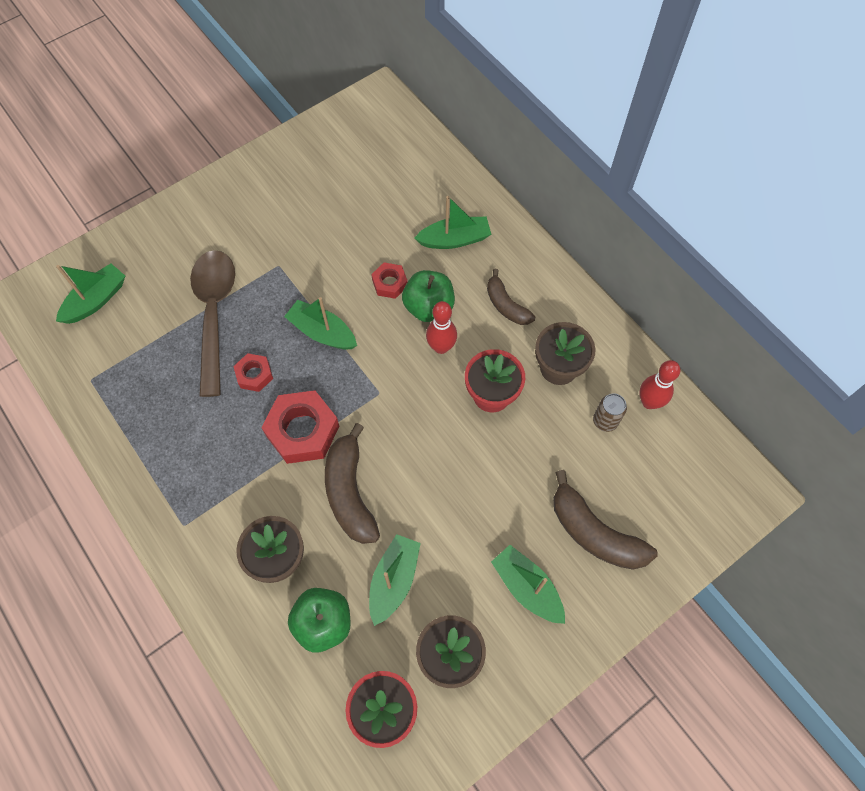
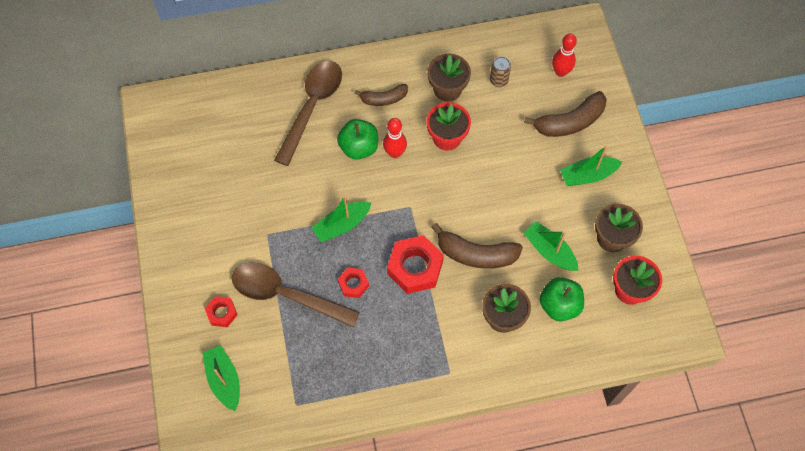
camera: 65 degrees left, 0 degrees up
(390, 283) = (325, 164): red nut -> red nut (222, 313)
(454, 239) = (312, 107): green boat -> brown spoon
(649, 402) = (498, 50): red bowling pin -> red bowling pin (560, 72)

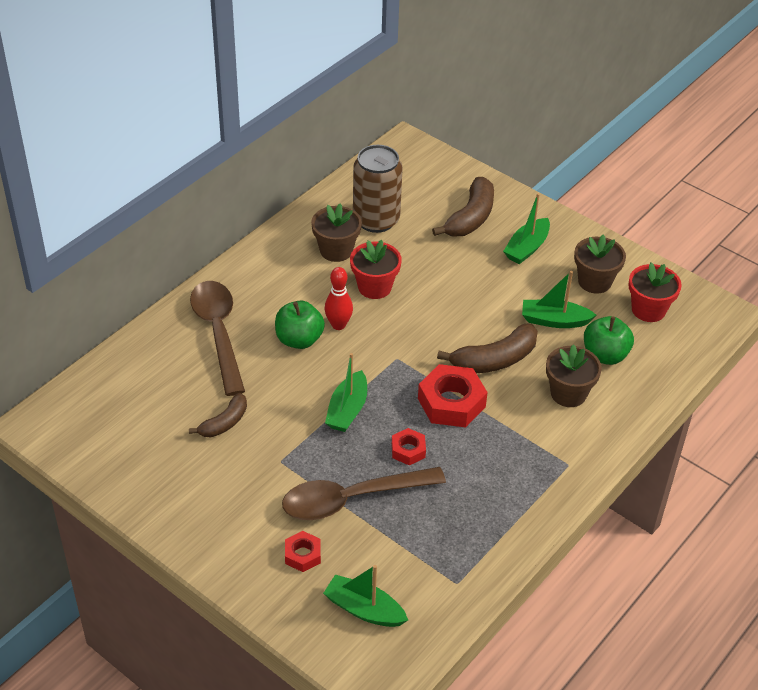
camera: 40 degrees left, 20 degrees down
(383, 99) = (283, 289): brown banana -> brown banana (224, 423)
(498, 80) = (376, 220): brown can -> brown can, size x2.19
(560, 72) = (424, 186): red bowling pin -> none

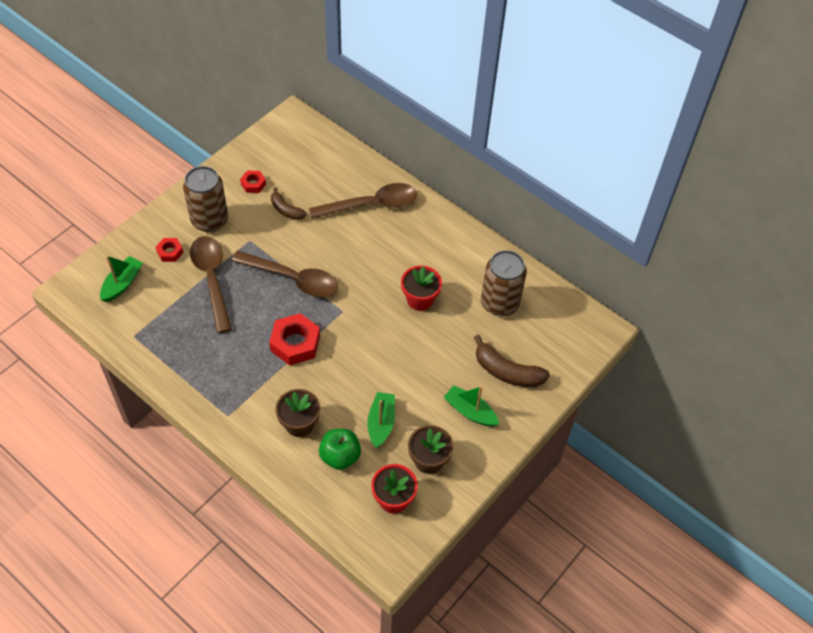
camera: 90 degrees right, 10 degrees up
(241, 511) = (209, 220): none -> brown can
(299, 340) = (363, 251): green apple -> none
(336, 250) = (461, 275): brown flower pot -> none
(338, 325) = (378, 275): red bowling pin -> none
(347, 410) = (292, 279): green boat -> brown spoon
(408, 450) = (251, 314): red nut -> red nut (253, 184)
(494, 360) = (338, 375): brown banana -> none

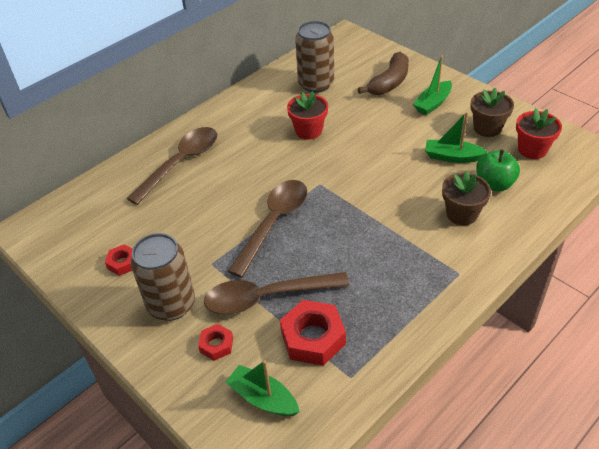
camera: 80 degrees left, 10 degrees down
(286, 210) = (171, 231): brown banana -> none
(295, 343) = (361, 219): red nut -> red nut (313, 338)
(371, 205) = (181, 163): brown spoon -> brown spoon turned 45 degrees clockwise

